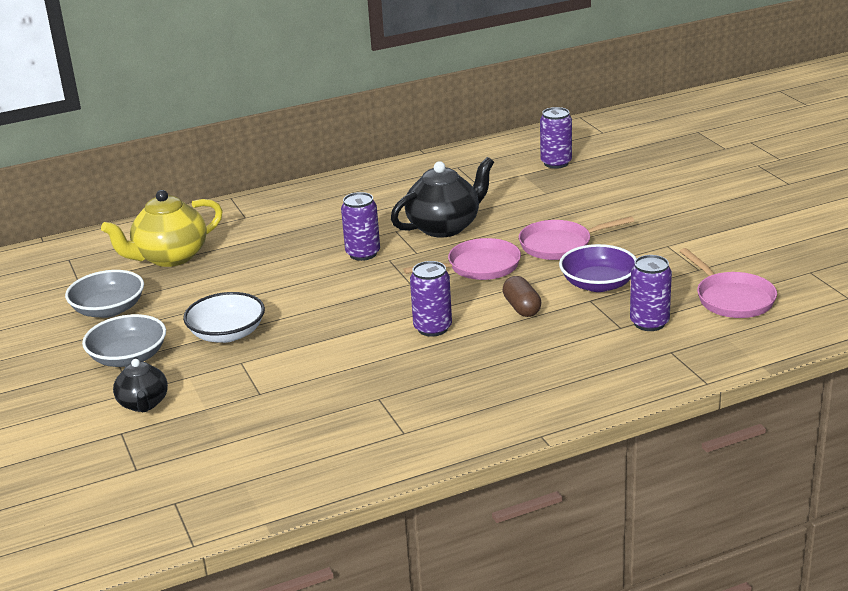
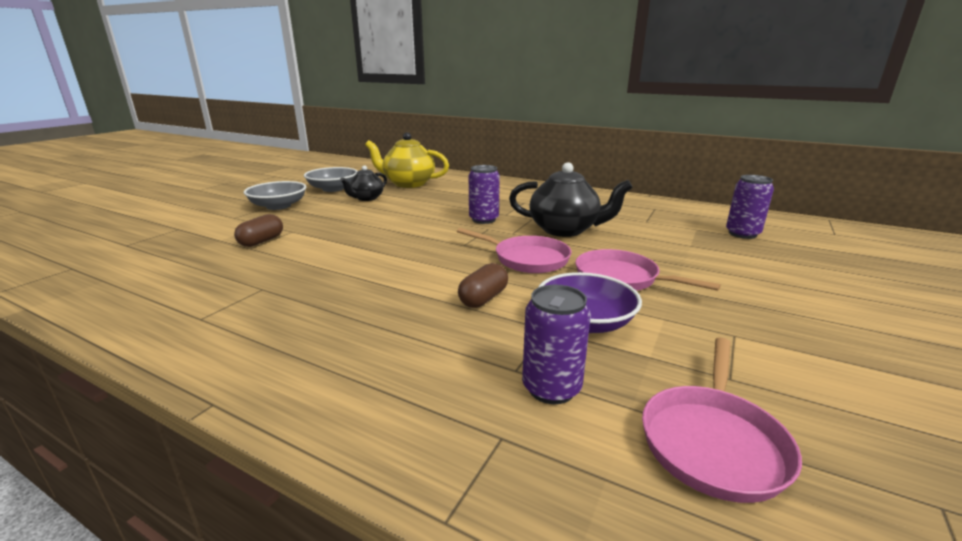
camera: 50 degrees right, 5 degrees down
(143, 404) = (219, 224): black teapot -> black teapot (366, 198)
(227, 334) = (328, 218): white bowl -> none
(249, 384) = (261, 241): none -> brown capsule
(432, 328) = (402, 273): purple can -> none

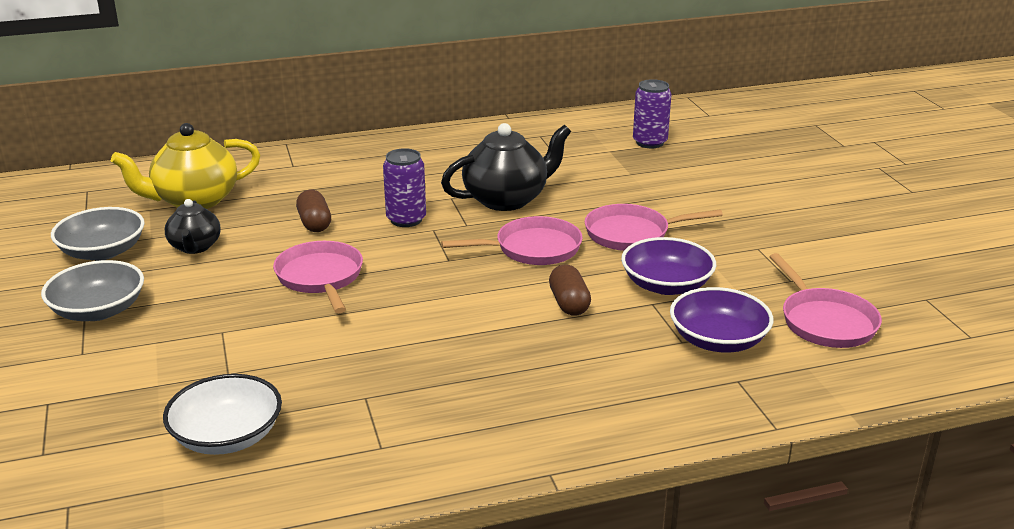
camera: 45 degrees left, 5 degrees up
(177, 273) = (227, 436): none -> white bowl
(261, 241) = (220, 360): brown capsule -> brown capsule (314, 223)
(383, 228) = (321, 278): none -> pink pan
(551, 388) = (718, 340): purple can -> purple bowl

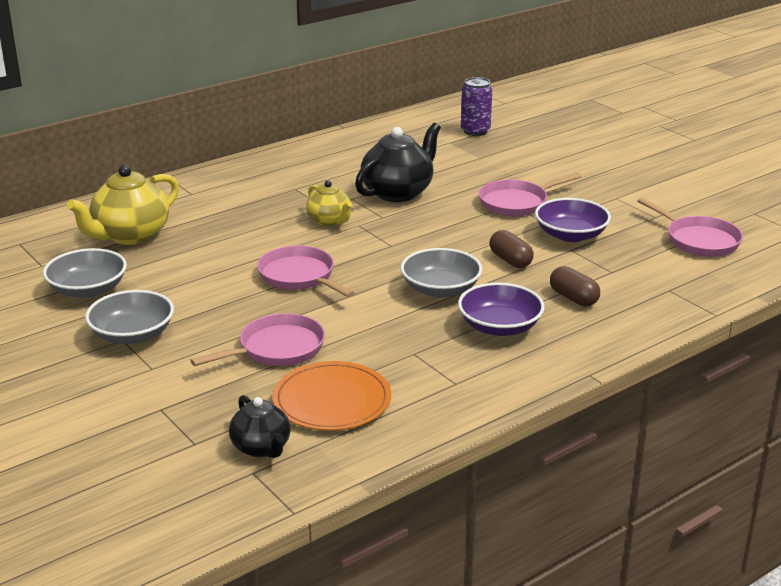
camera: 20 degrees left, 0 degrees up
(195, 247) = (168, 272): black teapot -> black teapot (261, 448)
(227, 436) = (332, 400): white bowl -> orange plate
(314, 223) = (255, 236): brown capsule -> brown capsule (573, 298)
(406, 219) = (329, 221): purple can -> yellow teapot
(460, 323) = (440, 289): none -> grey bowl
(532, 249) = (450, 226): pink pan -> pink pan (276, 349)
(718, 340) = (636, 266): purple bowl -> purple bowl (499, 327)

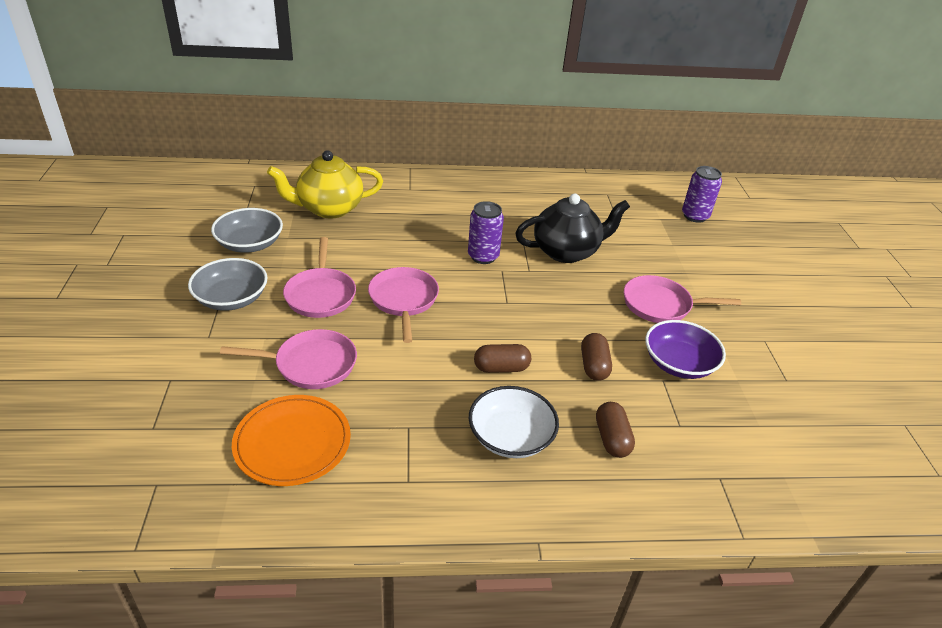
camera: 30 degrees right, 10 degrees up
(261, 448) = (190, 462): black teapot -> none
(329, 221) = (483, 256): yellow teapot -> purple can
(440, 289) = (501, 368): grey bowl -> brown capsule
(499, 327) = (511, 437): purple bowl -> white bowl
(698, 240) = (809, 430): pink pan -> pink pan (321, 294)

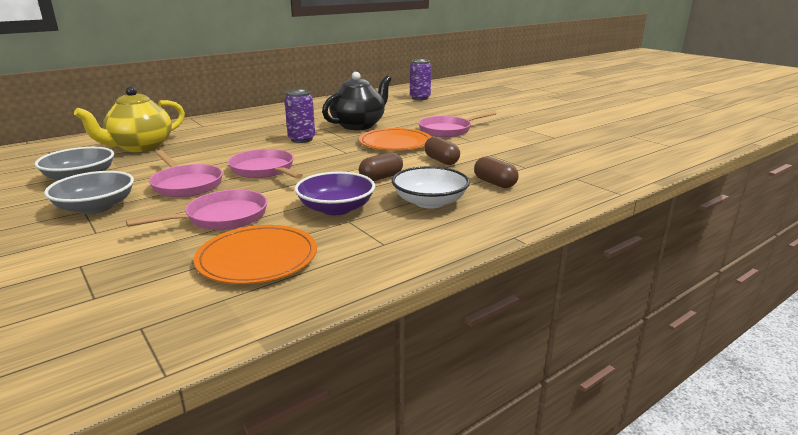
camera: 30 degrees left, 15 degrees down
(575, 306) = (395, 143): none -> orange plate
(679, 363) = (490, 147): purple bowl -> purple bowl (336, 208)

